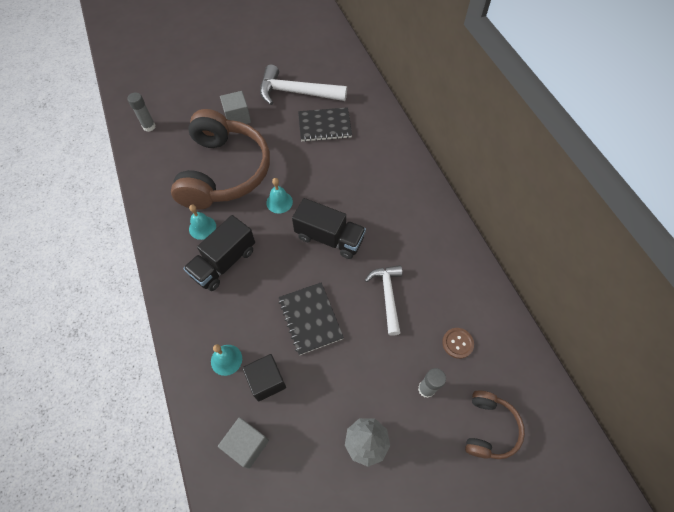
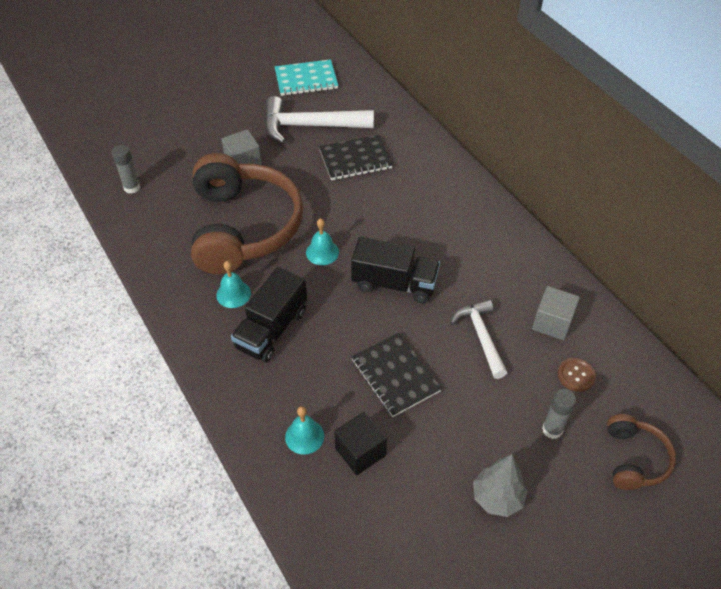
camera: 10 degrees left, 10 degrees down
(247, 444) = (355, 524): grey cube -> grey cube (552, 323)
(303, 53) = (306, 79): none -> turquoise notebook

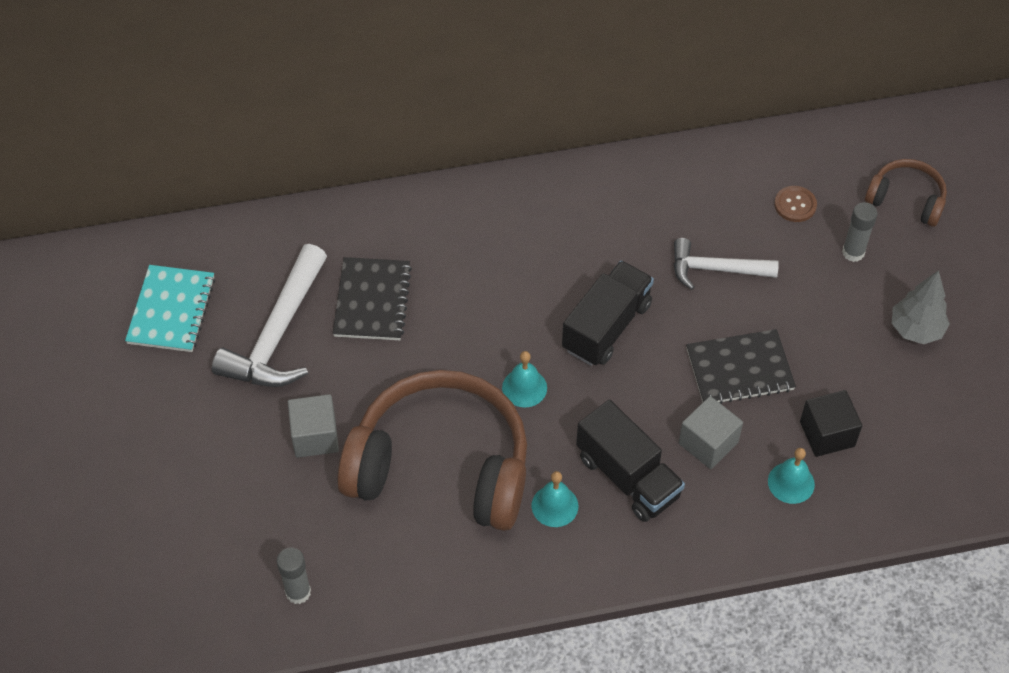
camera: 70 degrees left, 5 degrees up
(552, 323) = (720, 197): grey cube -> grey cube (708, 443)

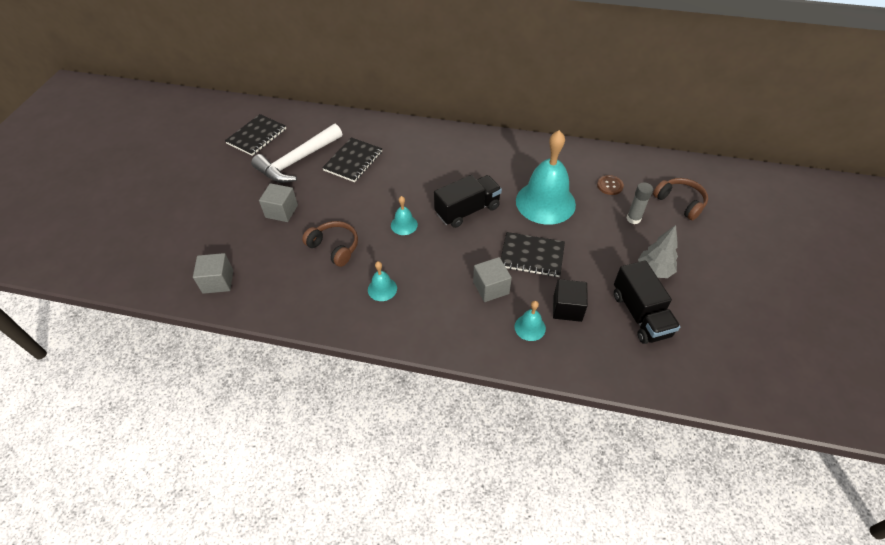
camera: 25 degrees right, 5 degrees down
(171, 310) = (257, 136): turquoise notebook -> black notebook
(298, 592) = (218, 281): grey glue stick -> grey cube
(441, 466) = (334, 247): brown headphones -> brown headphones, size x0.47
(627, 476) = (433, 289): black truck -> black truck (640, 314)
(715, 269) = (545, 202): white hammer -> turquoise bell

